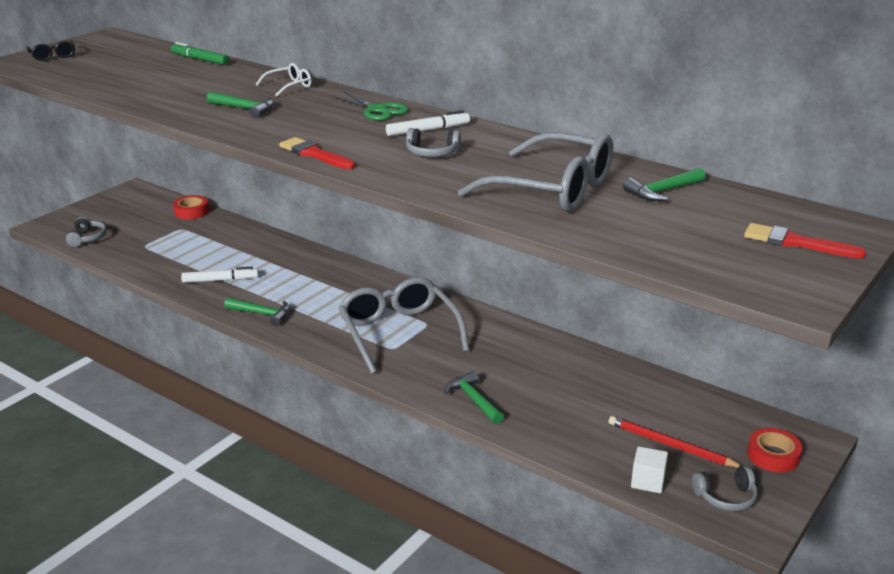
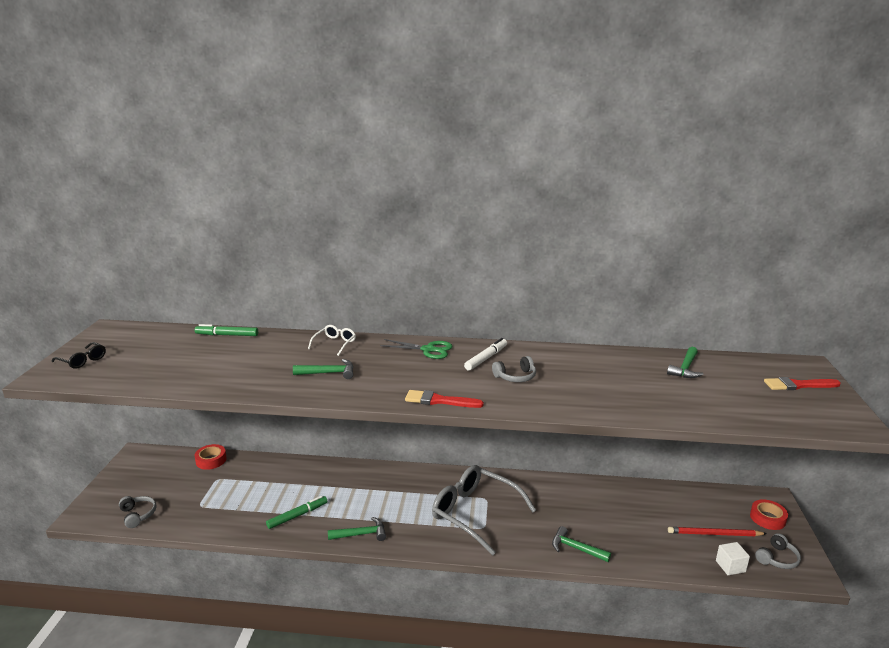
camera: 30 degrees left, 5 degrees down
(220, 280) = (297, 515): white marker -> green marker
(552, 189) = (627, 385): grey glasses -> none

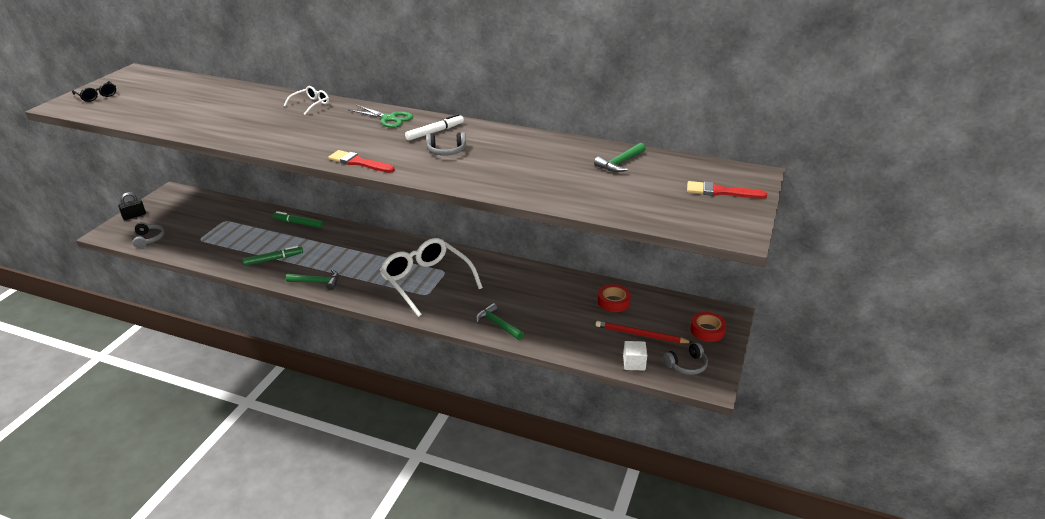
camera: 15 degrees right, 10 degrees up
(106, 489) = (134, 215): none -> black padlock
(211, 460) = (228, 205): red tape -> red tape (613, 302)
(227, 335) = (226, 87): green marker -> green marker (298, 223)
(329, 373) = (285, 128): green hammer -> none
(475, 513) = (426, 281): grey glasses -> white glasses

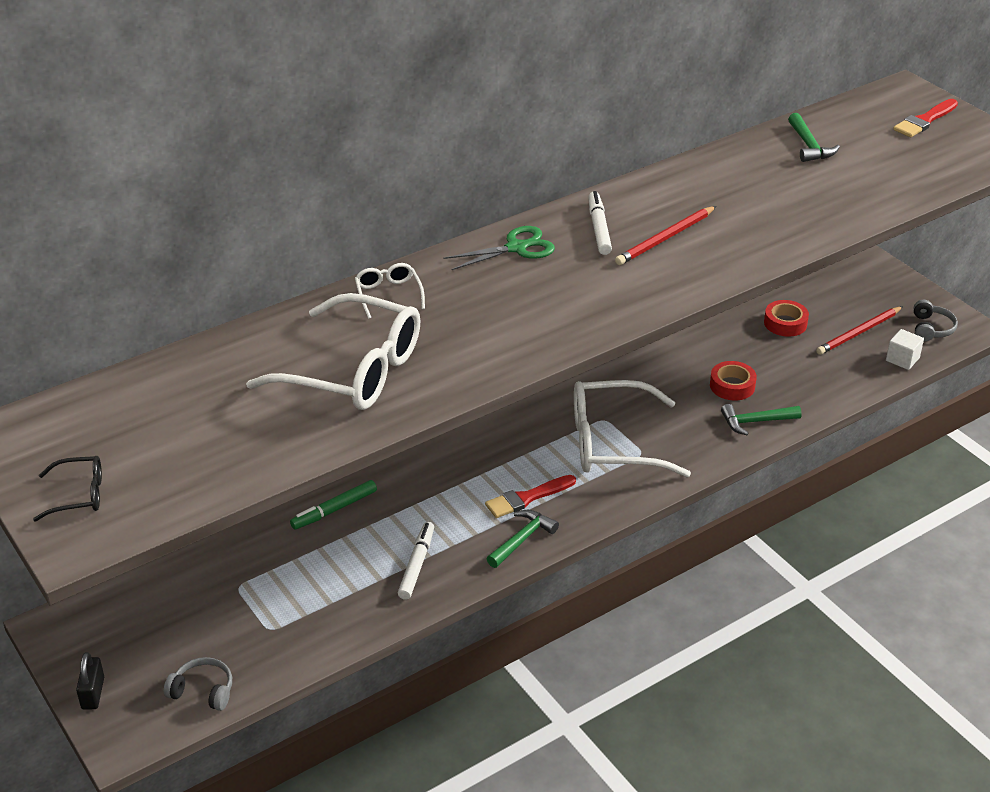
camera: 55 degrees left, 5 degrees up
(235, 116) = (353, 370): none -> white glasses
(273, 259) = (416, 565): green marker -> white marker
(359, 162) = (634, 309): red brush -> red brush (527, 498)
(446, 151) = (665, 238): grey headphones -> red pencil
(707, 330) = (886, 289): red tape -> red tape (732, 386)

